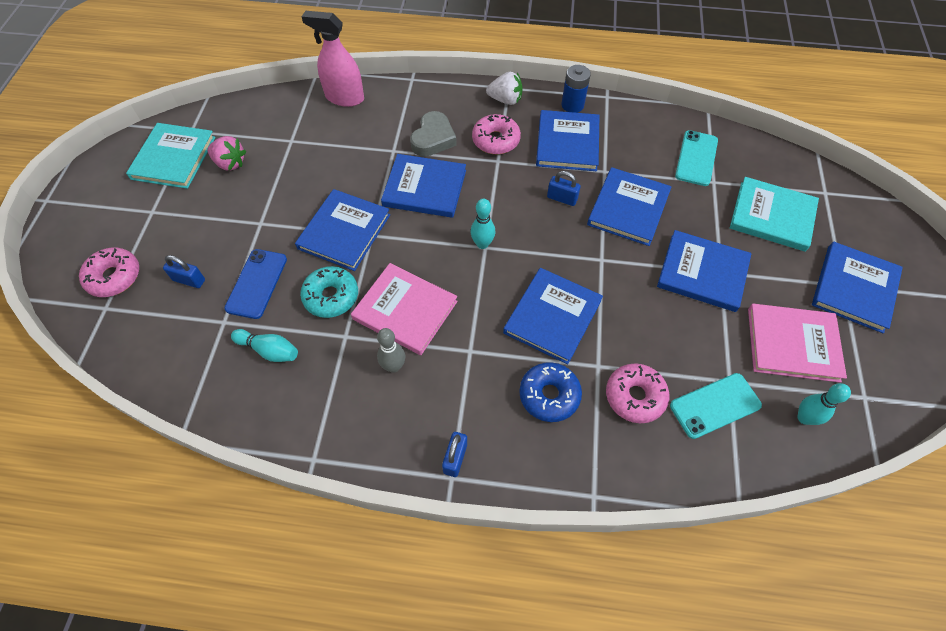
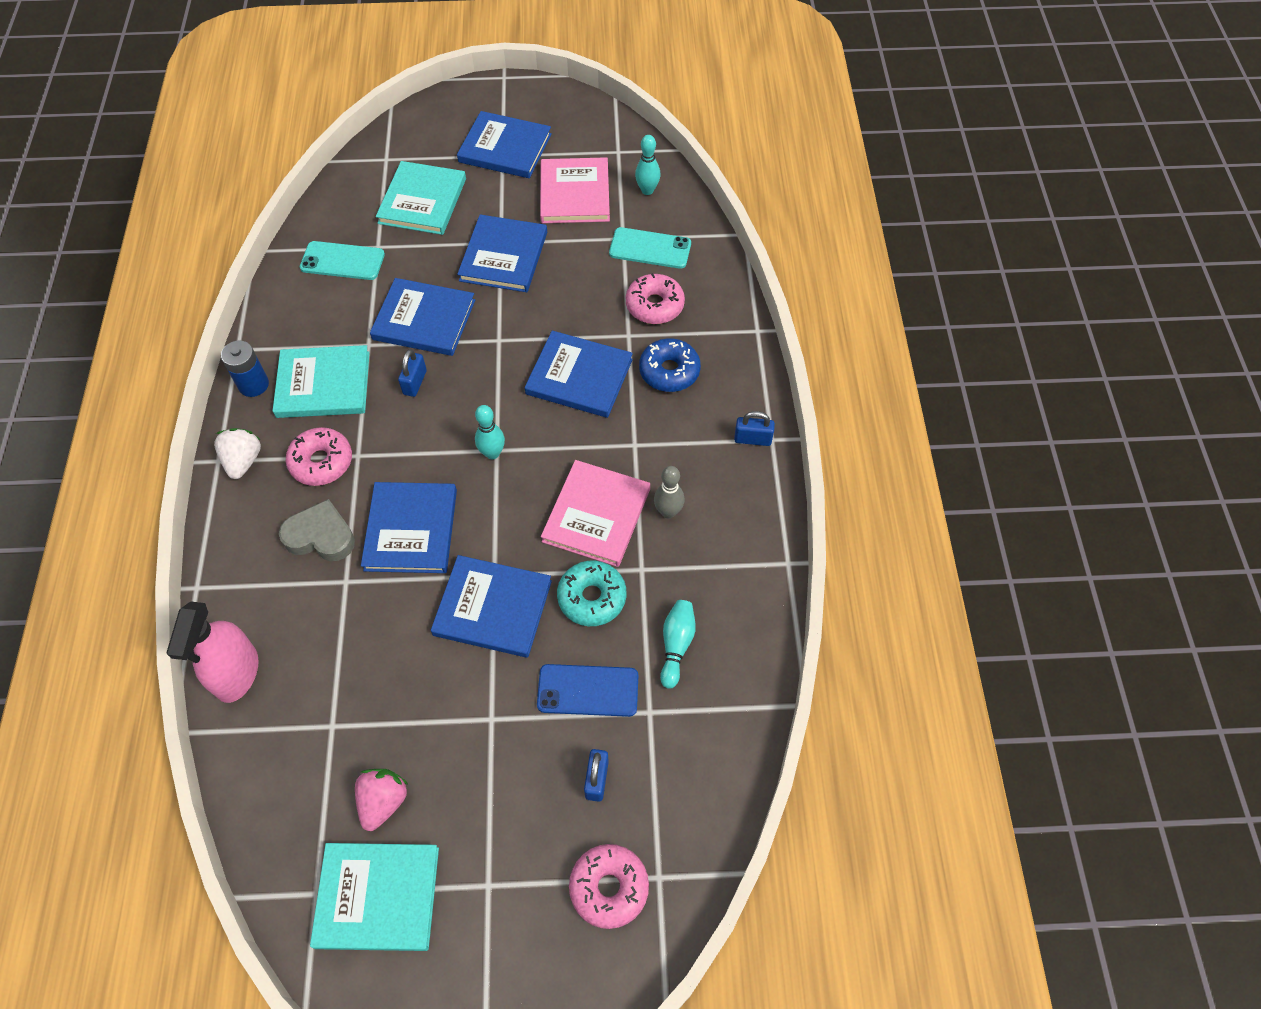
camera: 100 degrees left, 0 degrees up
(567, 143) = (323, 384): blue book -> turquoise book
(715, 405) = (650, 248): turquoise phone -> turquoise phone turned 45 degrees counterclockwise

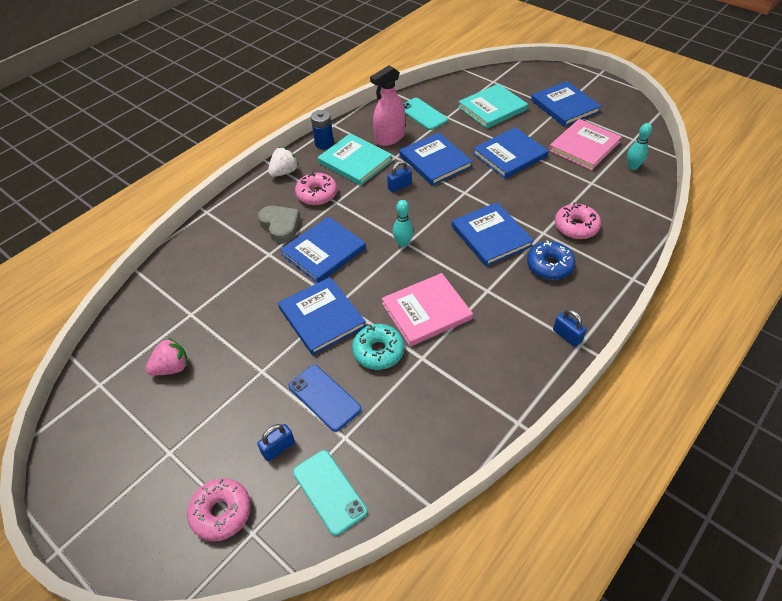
camera: 45 degrees right, 10 degrees down
(237, 673) = (180, 259): pink spray bottle -> pink spray bottle (389, 138)
(377, 897) = (119, 410): turquoise book -> none
(650, 248) = (603, 196): turquoise phone -> turquoise phone (329, 491)
(668, 512) = (470, 339): grey bowling pin -> none
(676, 645) = (398, 414): turquoise bowling pin -> none

